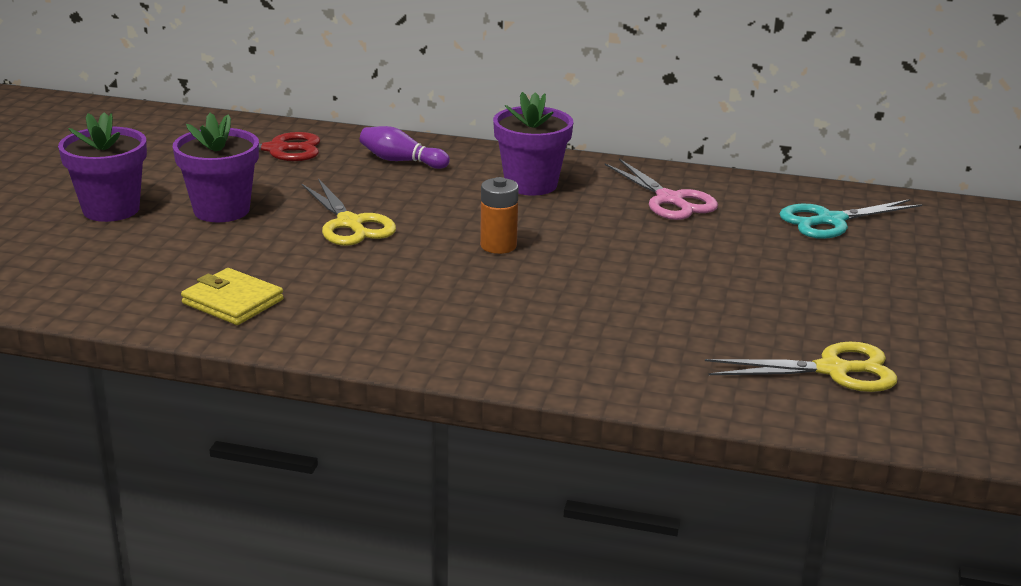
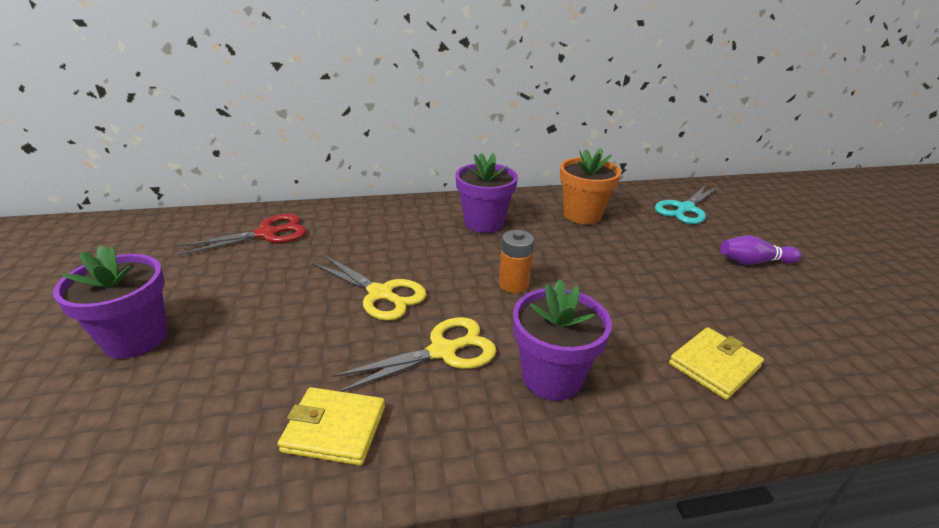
camera: 25 degrees left, 5 degrees up
(221, 210) = (254, 309): purple flower pot -> purple flower pot (551, 377)
(401, 161) = (375, 223): purple bowling pin -> purple bowling pin (754, 262)
(633, 351) = (714, 365): none -> yellow wallet
(670, 200) = (582, 215): pink scissors -> orange flower pot
(833, 370) = (847, 337): yellow scissors -> yellow scissors (443, 351)

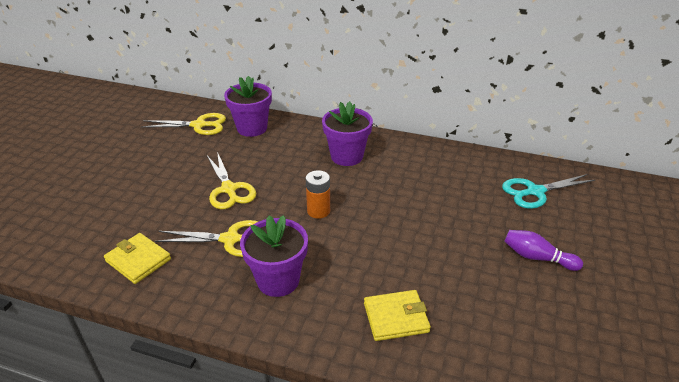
camera: 30 degrees right, 5 degrees up
(136, 338) = (87, 174): purple flower pot -> purple flower pot (252, 128)
(267, 234) = (199, 125): red scissors -> yellow scissors
(582, 215) = (432, 171): orange flower pot -> none

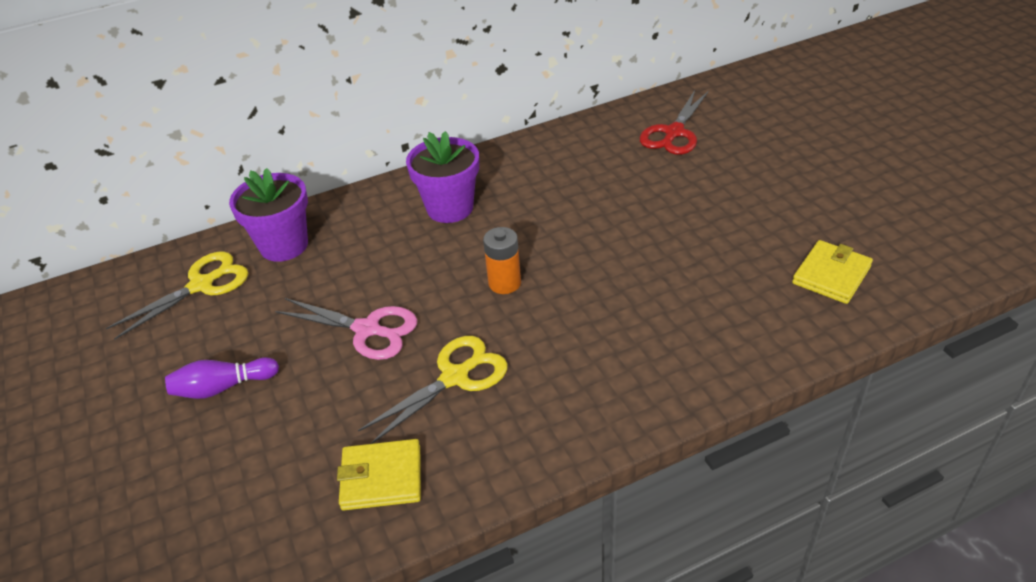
camera: 40 degrees left, 5 degrees up
(229, 189) = (368, 330): yellow scissors -> pink scissors
(278, 280) = (566, 376): purple flower pot -> none
(396, 317) = (714, 325): yellow wallet -> yellow wallet (831, 275)
(534, 192) = (674, 133): turquoise scissors -> red scissors
(537, 257) = (750, 192): purple bowling pin -> purple bowling pin (223, 387)

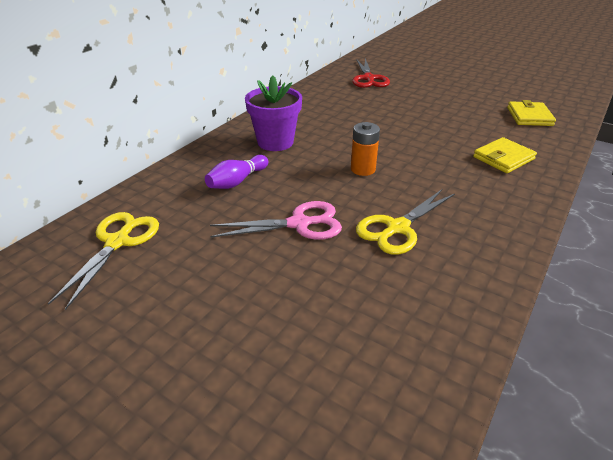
camera: 35 degrees left, 5 degrees down
(223, 387) = (220, 304): purple bowling pin -> purple bowling pin (237, 181)
(284, 245) = (168, 195): purple flower pot -> none
(381, 477) = (425, 308): yellow wallet -> yellow wallet (503, 158)
(455, 377) = (397, 228): yellow scissors -> yellow scissors turned 150 degrees counterclockwise

